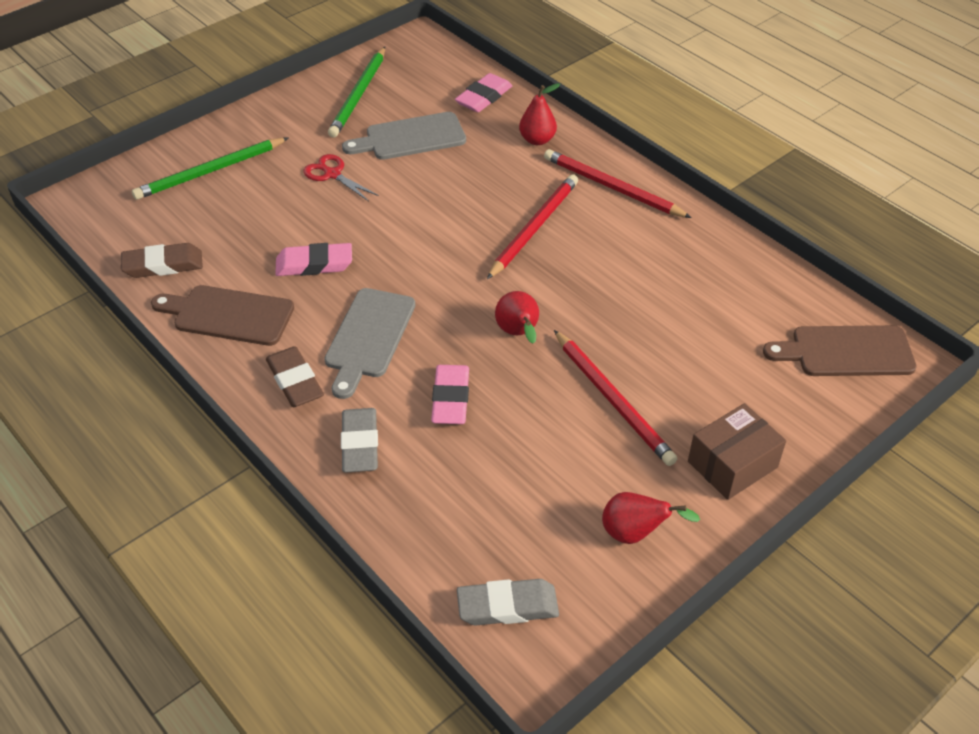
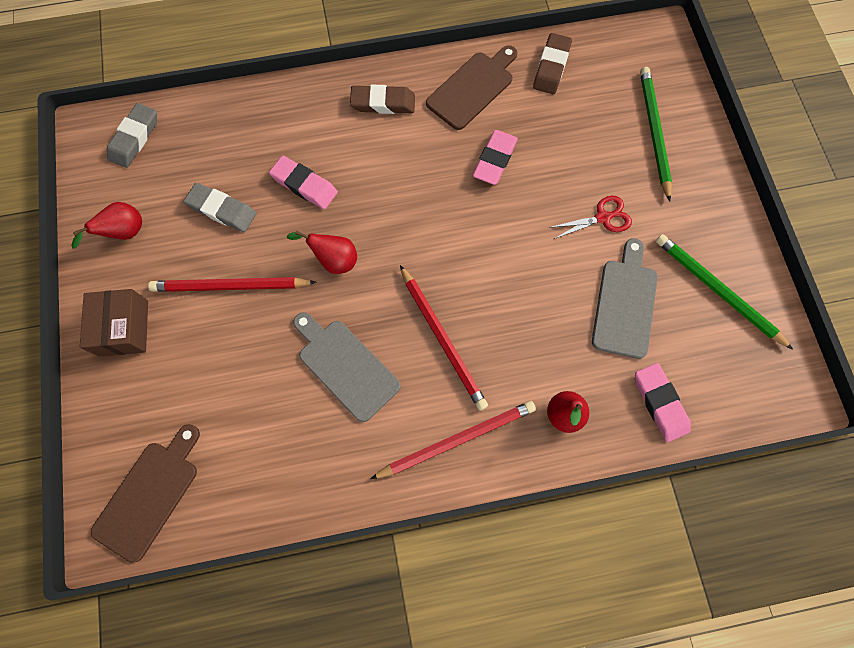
camera: 120 degrees right, 25 degrees up
(360, 444) = (304, 117): grey eraser -> grey eraser (222, 210)
(368, 337) = (395, 162): grey cutting board -> grey cutting board (345, 366)

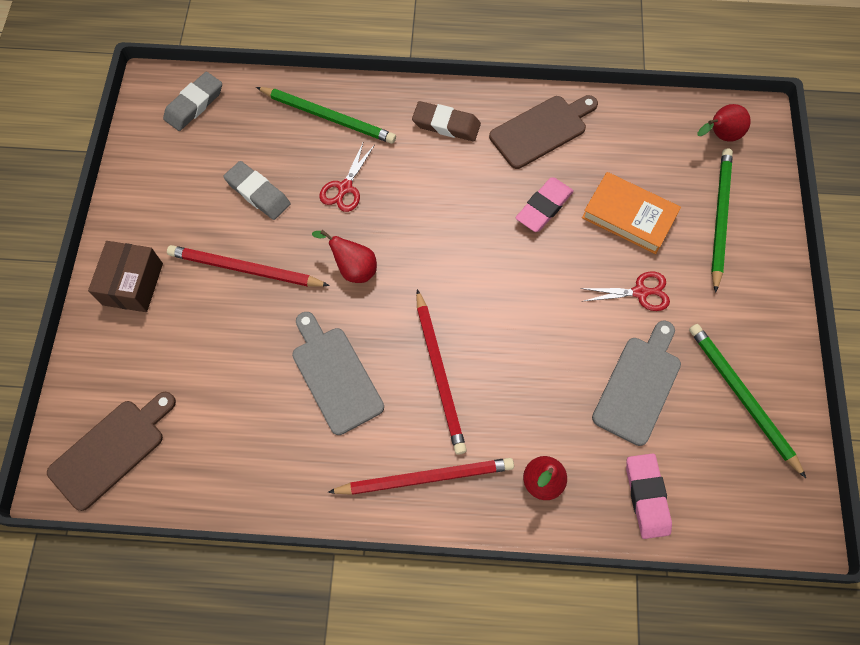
camera: 15 degrees right, 5 degrees down
(124, 233) = (159, 193): red pear -> red pear (719, 136)
(268, 121) = (328, 117): none -> green pencil
(304, 185) = (345, 188): pink eraser -> red scissors
(551, 67) = (629, 127): brown eraser -> none
(573, 150) = (629, 216): none -> orange book

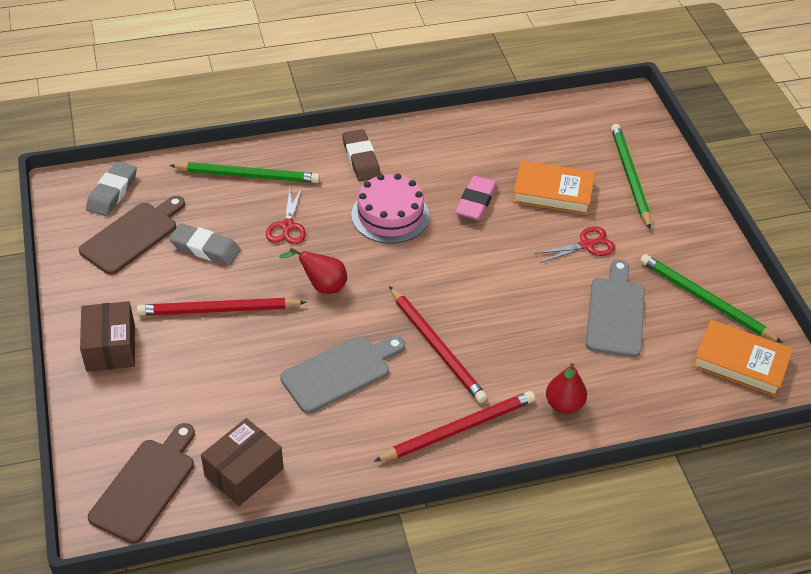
camera: 20 degrees left, 20 degrees down
(204, 463) = (244, 472): none -> brown box
(335, 375) = (340, 372): grey cutting board -> grey cutting board turned 105 degrees clockwise
(446, 124) = (361, 159): brown eraser -> brown eraser turned 75 degrees clockwise
(450, 201) = (390, 215): none -> pink cake
(541, 130) = (449, 145): brown cutting board -> brown cutting board (132, 235)
(646, 496) = (658, 392): pink eraser -> none
(719, 136) = (604, 118): red pear -> none
(750, 486) = (740, 362): none -> orange book

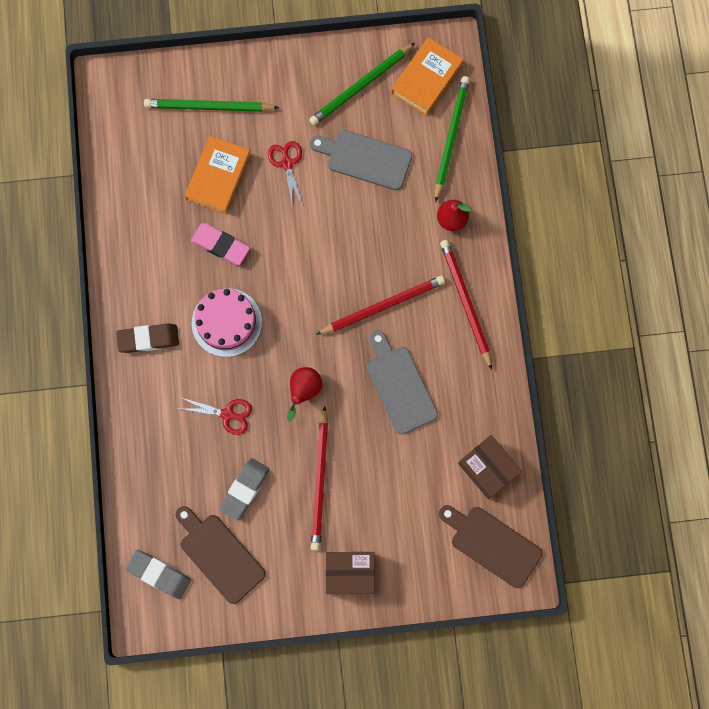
camera: 80 degrees left, 30 degrees up
(247, 175) = (155, 446): green pencil -> green pencil (450, 138)

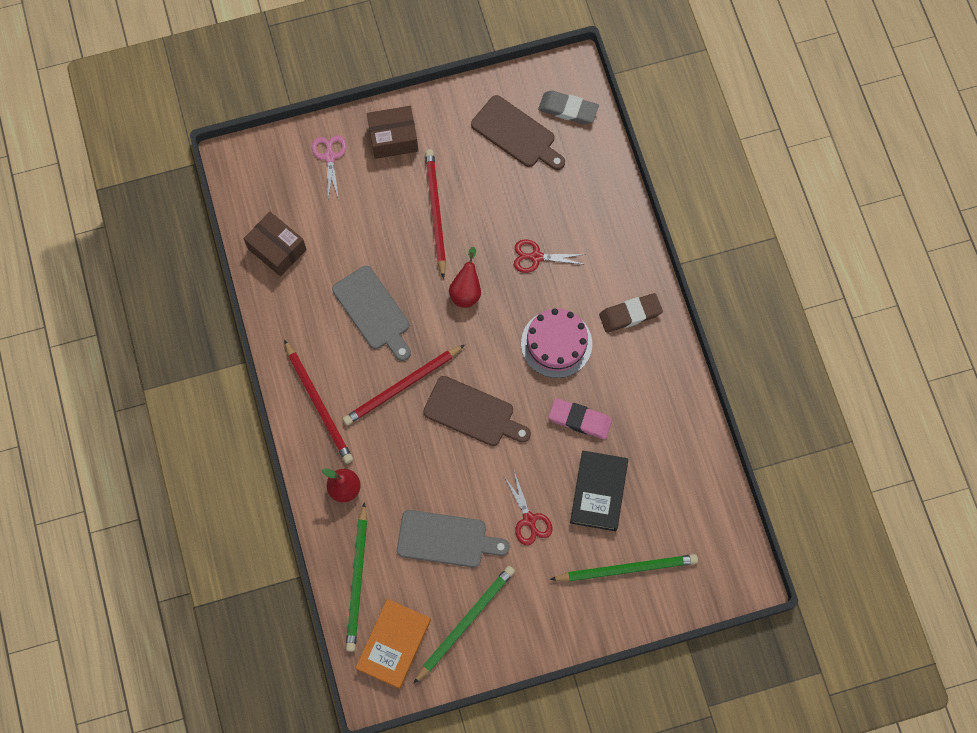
camera: 170 degrees right, 5 degrees down
(218, 177) = (598, 492): orange book -> black book
(245, 489) = (505, 193): grey eraser -> none
(420, 563) = (330, 157): none -> pink scissors
(492, 544) = (265, 184): brown cutting board -> brown cutting board (473, 413)

